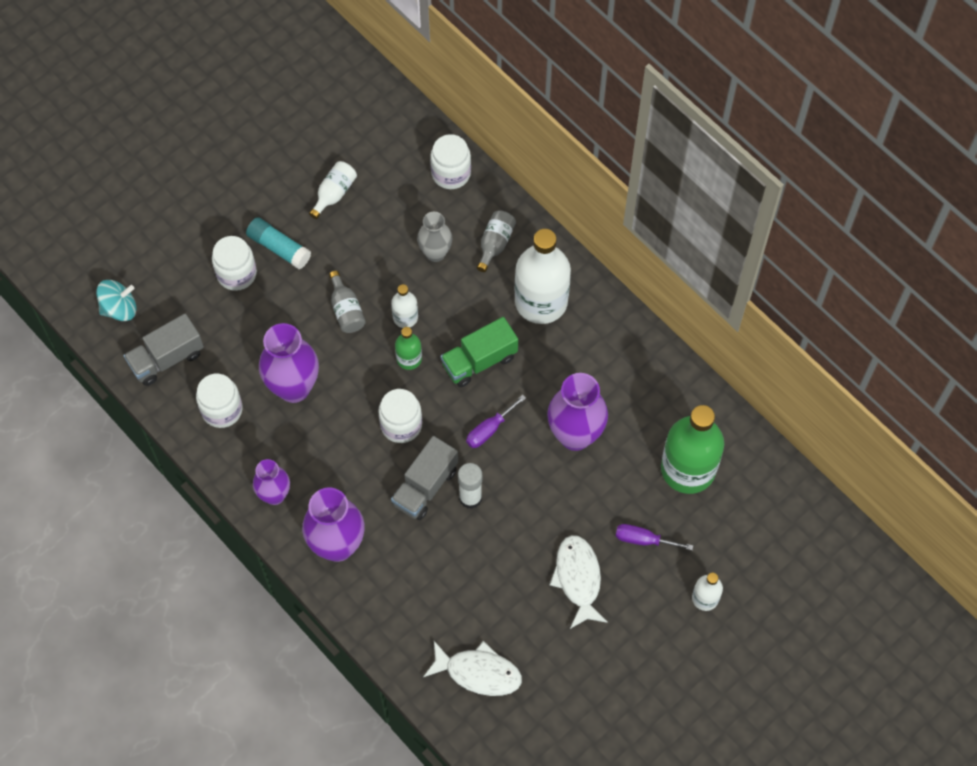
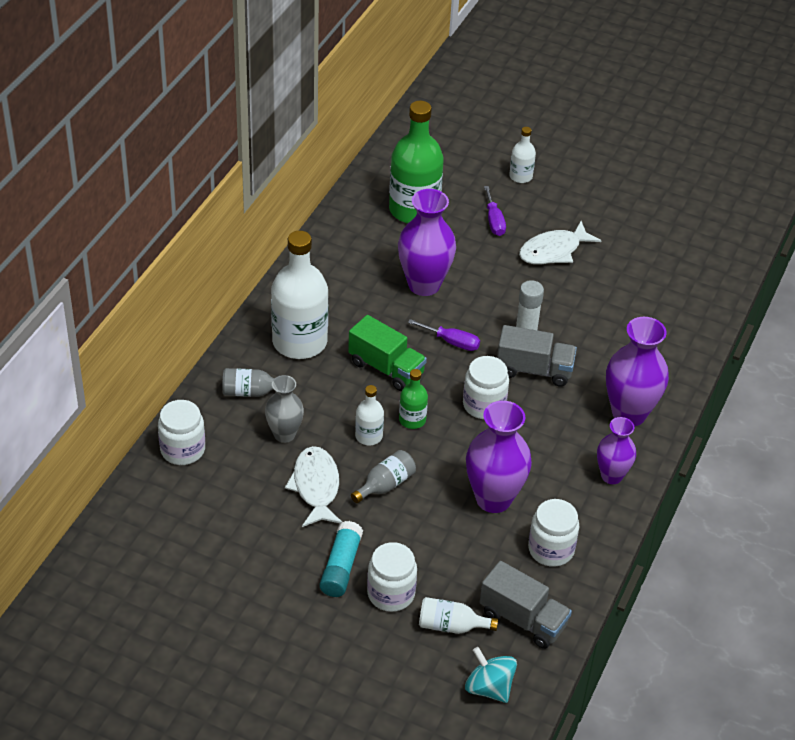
camera: 115 degrees left, 20 degrees down
(334, 193) = (251, 540): white bottle -> white bottle (451, 626)
(478, 672) = (674, 289): white fish -> white fish (316, 487)

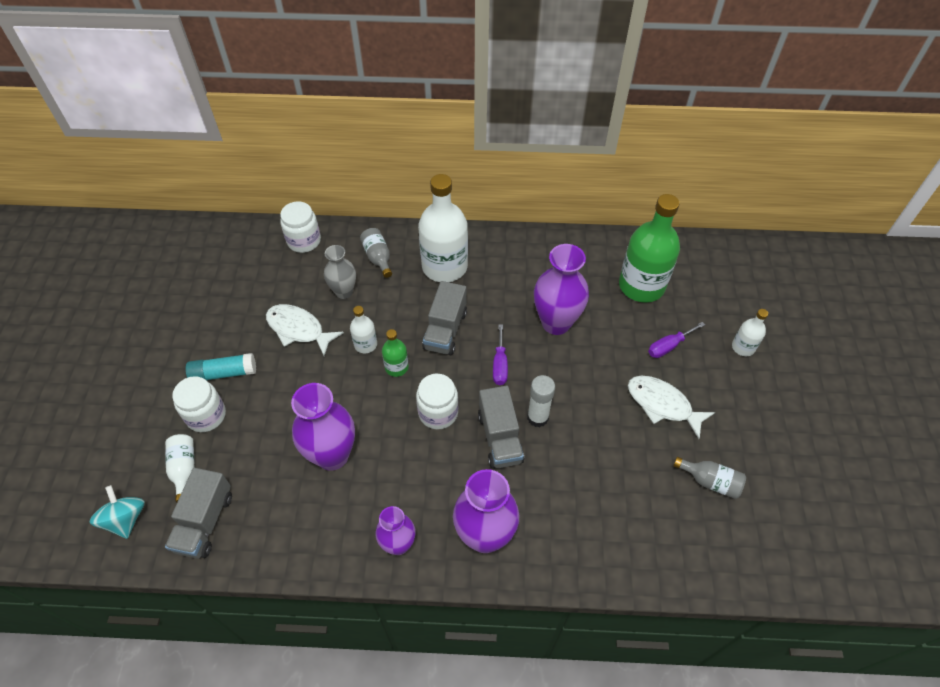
camera: 70 degrees right, 10 degrees up
(316, 487) = (298, 329): white fish -> white fish turned 120 degrees counterclockwise
(385, 485) = (318, 373): grey bottle -> grey bottle (710, 481)
(386, 368) = (445, 330): green truck -> grey truck
(489, 688) = (125, 519): turquoise spinning top -> turquoise spinning top turned 45 degrees counterclockwise
(551, 549) = (290, 520): white jar -> none

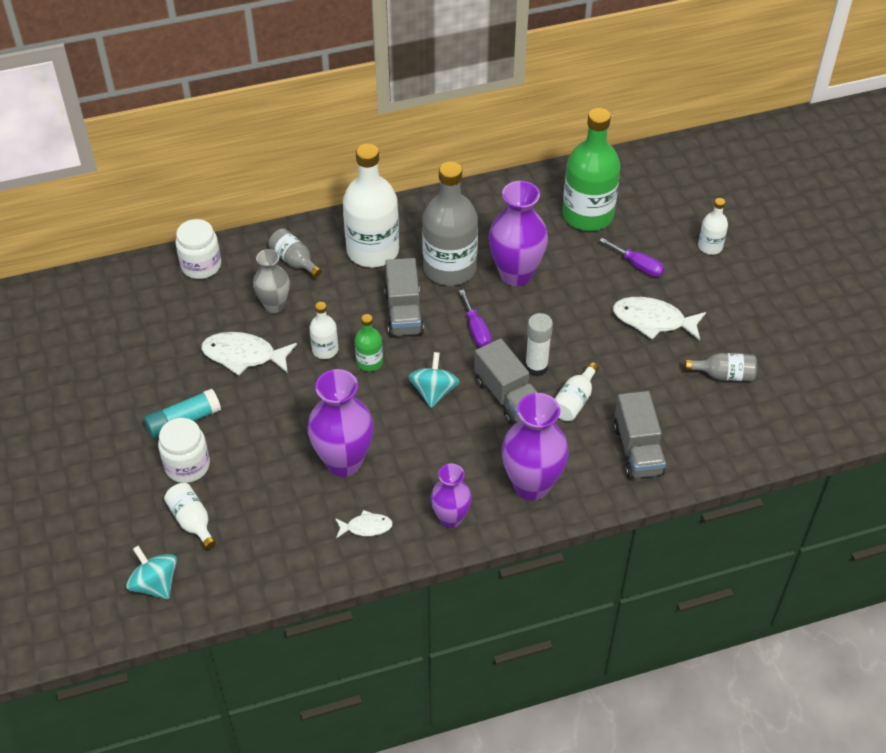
camera: 20 degrees left, 5 degrees down
(205, 522) = (242, 560): grey truck -> grey truck (637, 450)
(322, 527) = (366, 527): none -> white fish
(438, 412) = (434, 392): white jar -> turquoise spinning top
(501, 301) = (449, 268): none -> grey bottle
(558, 462) = (574, 401): none -> white bottle
(669, 346) = (638, 265): purple screwdriver -> purple screwdriver turned 90 degrees counterclockwise

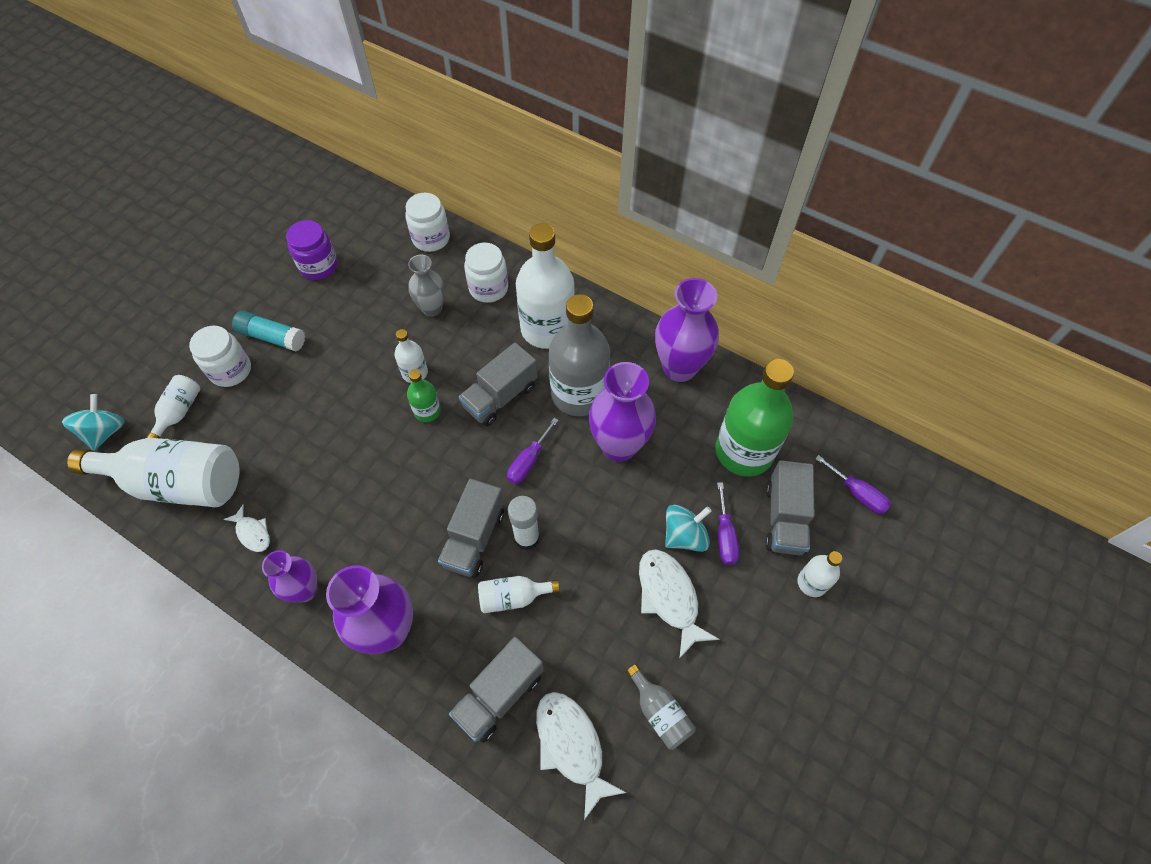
camera: 50 degrees right, 10 degrees up
(142, 351) = (319, 266): none -> purple jar
(244, 356) = (365, 327): white fish -> white fish (571, 746)
(265, 555) = (177, 483): none -> white bottle
(294, 261) = (488, 288): grey bottle -> white jar
(344, 462) = (309, 468): purple vase -> purple vase (679, 368)
(434, 392) = (433, 479): turquoise spinning top -> turquoise spinning top (684, 535)
(655, 229) = (784, 518): none -> grey truck
(673, 183) = (857, 493): none -> purple screwdriver

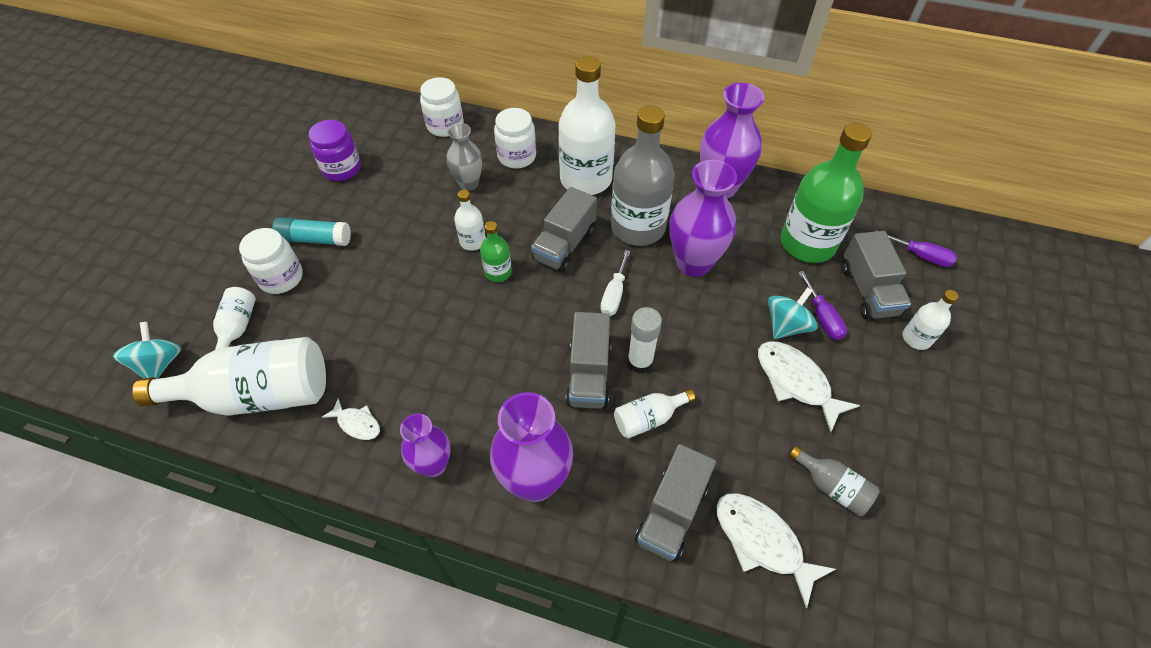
camera: 15 degrees left, 5 degrees down
(528, 461) = (614, 294): purple screwdriver -> white screwdriver

